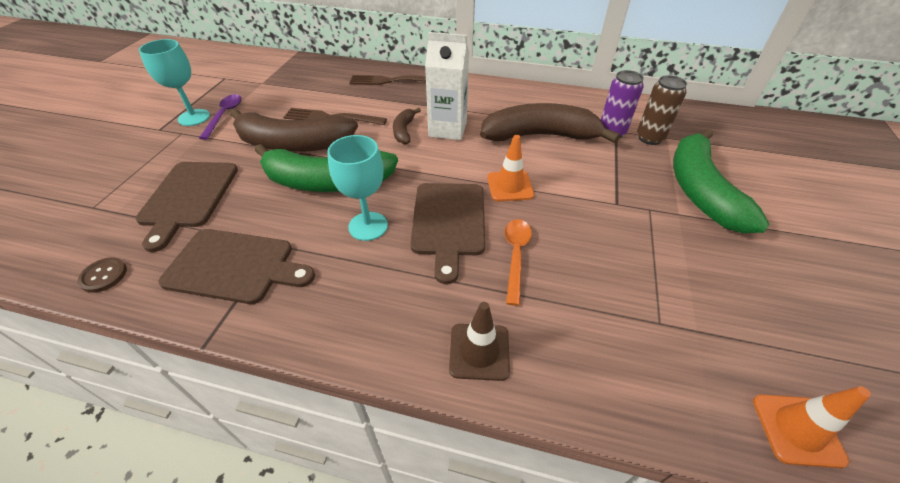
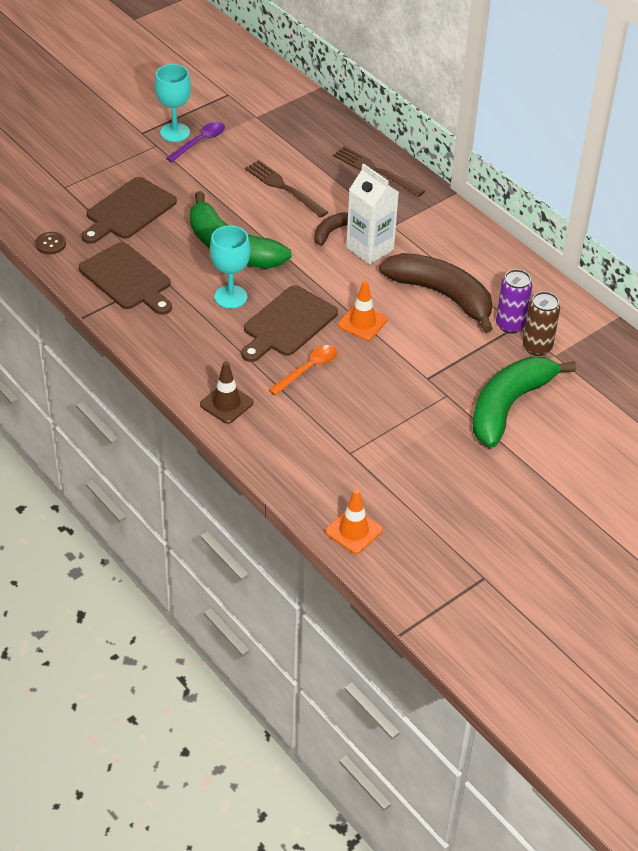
camera: 35 degrees right, 0 degrees up
(293, 144) = (233, 200): brown banana -> none

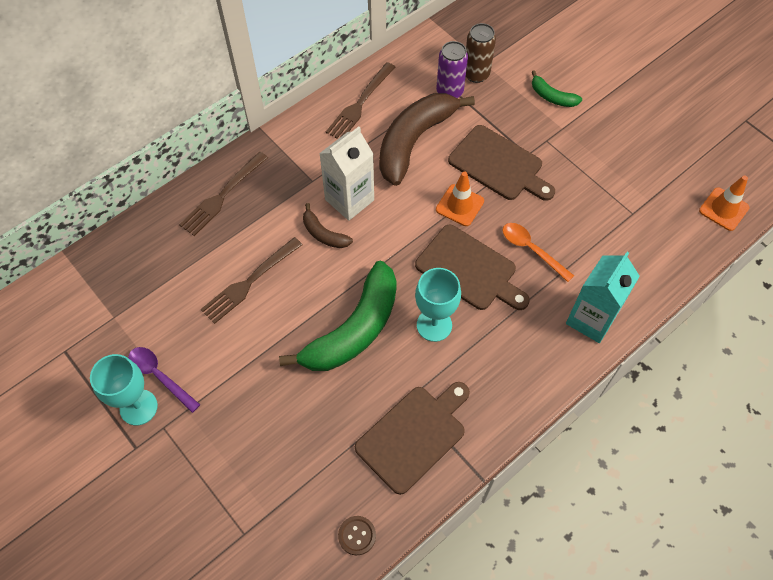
camera: 90 degrees left, 15 degrees up
(128, 211) = (291, 447): brown cutting board -> brown cutting board (498, 165)
(226, 403) = (591, 319): brown traffic cone -> turquoise carton
(489, 259) = (360, 103): none -> brown fork
(509, 406) = (552, 97): green banana -> green banana, size x0.46

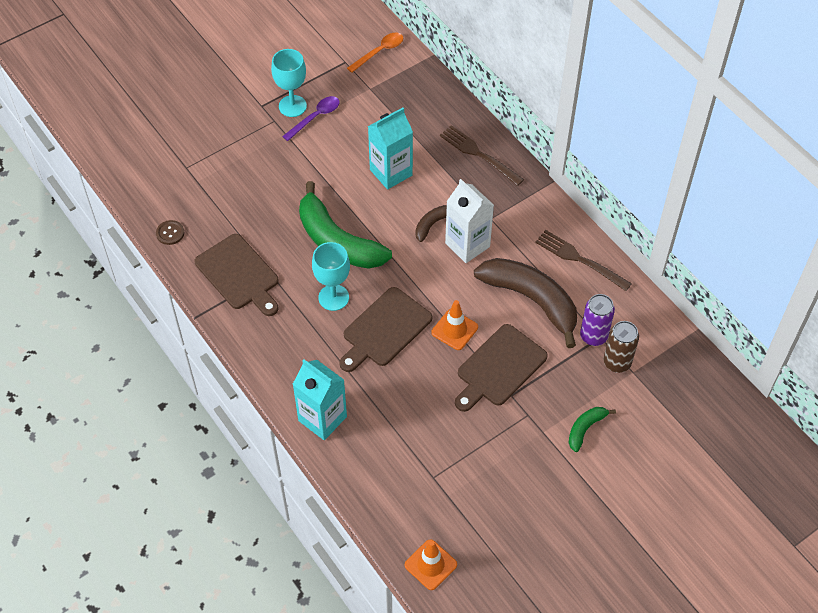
camera: 95 degrees right, 5 degrees down
(250, 282) = (391, 172): brown fork -> turquoise carton
(531, 250) = (400, 382): orange spoon -> orange spoon (379, 52)

